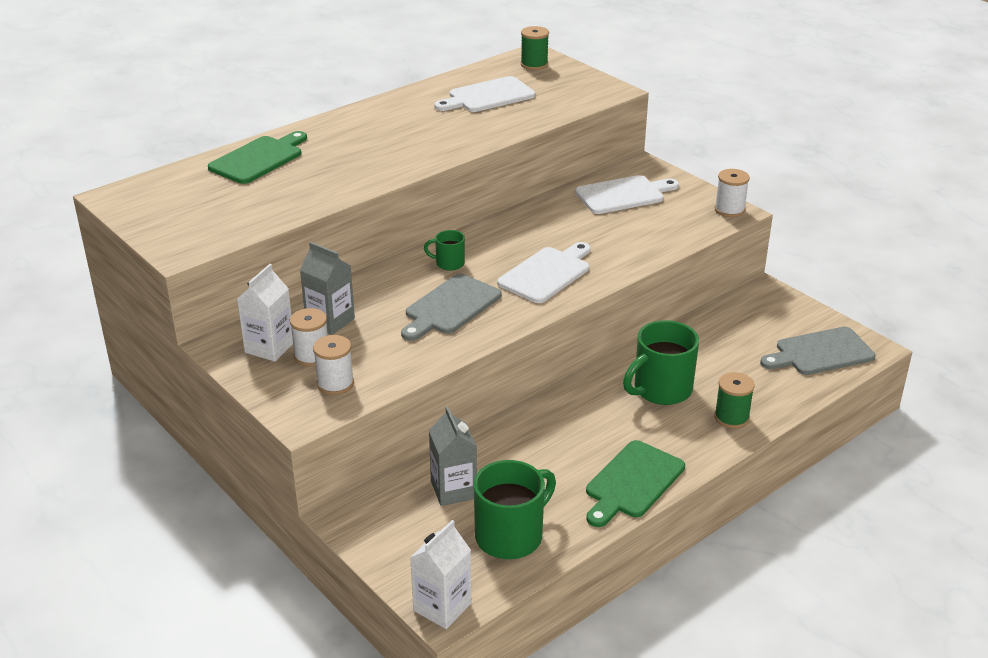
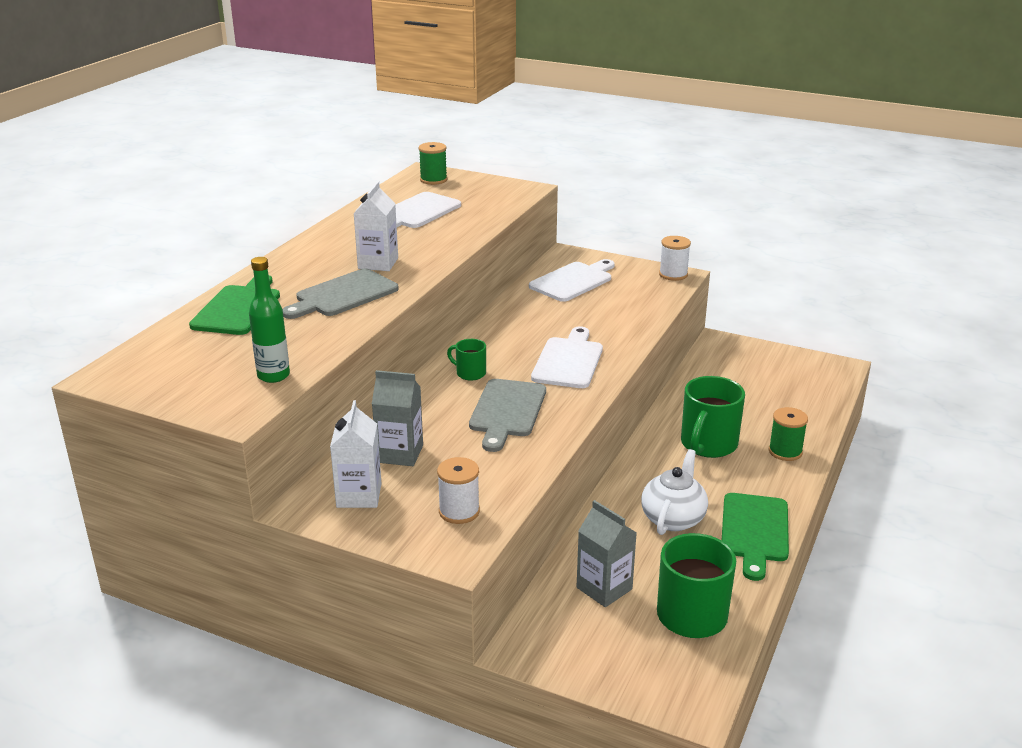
camera: 25 degrees left, 5 degrees down
(234, 226) = (273, 376): none -> green bottle
(312, 356) = (411, 491): white spool -> none
(442, 607) = (688, 703): white carton -> white carton (378, 263)
(449, 263) = (470, 373): green mug -> green mug turned 45 degrees clockwise
(567, 448) = (673, 518): none -> white teapot
(820, 353) = (805, 380): grey cutting board -> grey cutting board (343, 295)

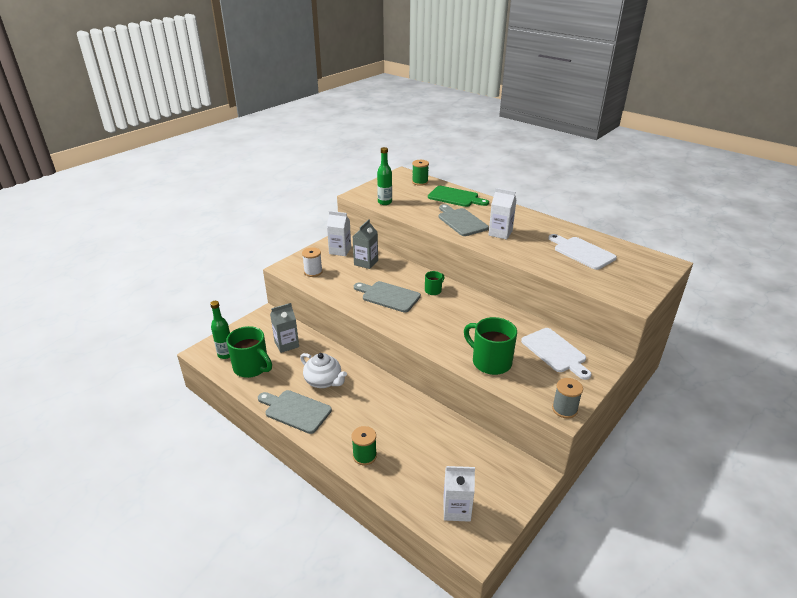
camera: 105 degrees right, 5 degrees up
(433, 180) = (649, 264): green spool -> green spool (420, 182)
(568, 361) = (435, 327): white cutting board -> none
(673, 274) = (564, 409): white spool -> grey spool
(679, 665) = (226, 354): none -> green bottle
(708, 445) = (388, 418): green mug -> green mug (490, 362)
(754, 531) = (295, 410): green cutting board -> grey cutting board
(804, 381) = (456, 509): none -> white carton

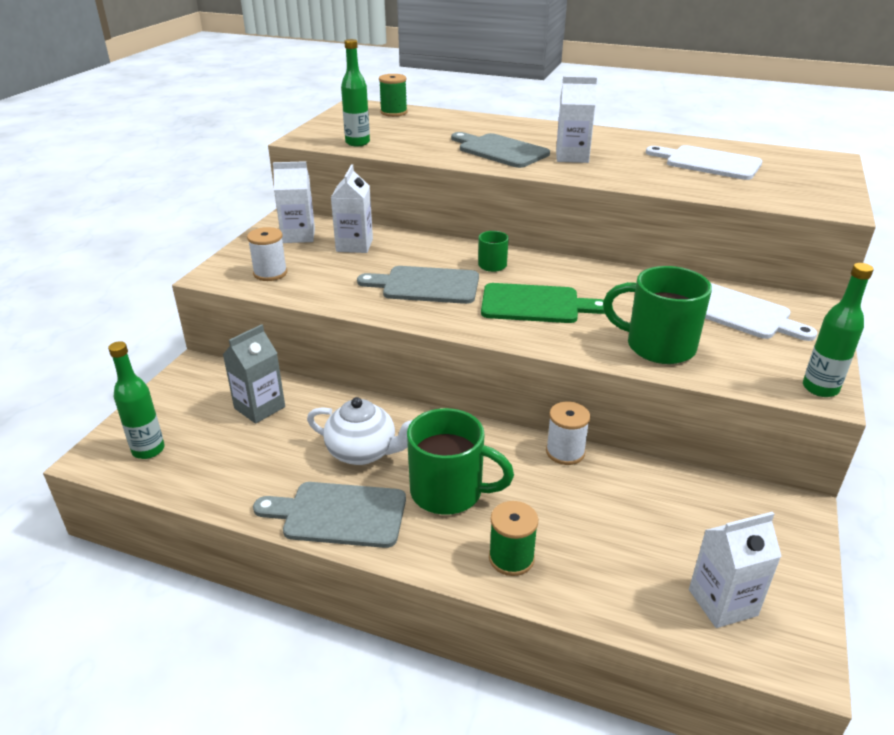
camera: 20 degrees left, 0 degrees up
(252, 367) = (213, 461): green mug -> green mug (449, 492)
(366, 262) = (354, 245): grey carton -> white carton
(427, 408) = (565, 452): none -> white spool
(455, 197) = (465, 124): green cutting board -> green cutting board (535, 304)
(564, 409) = (820, 388): grey spool -> green bottle

